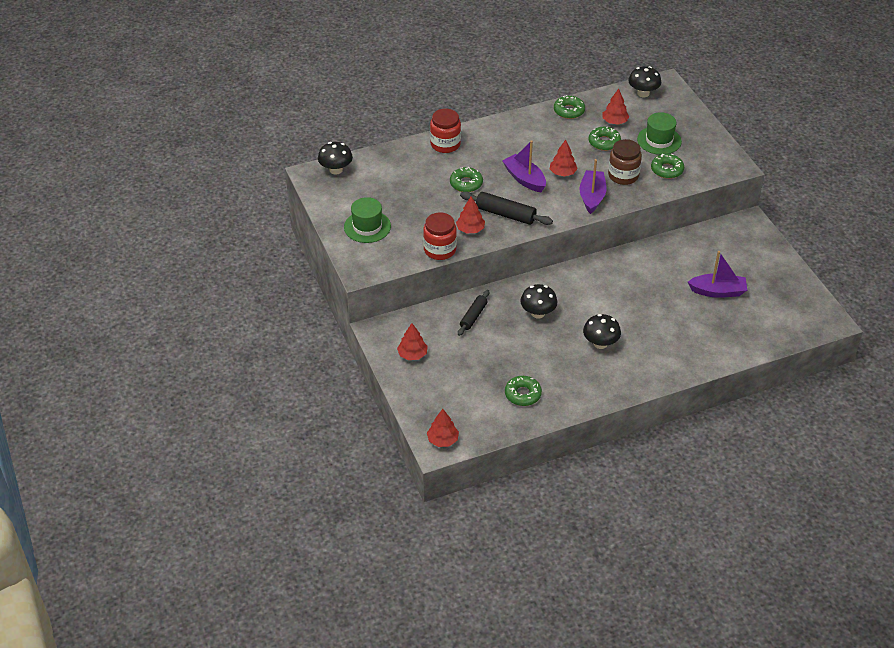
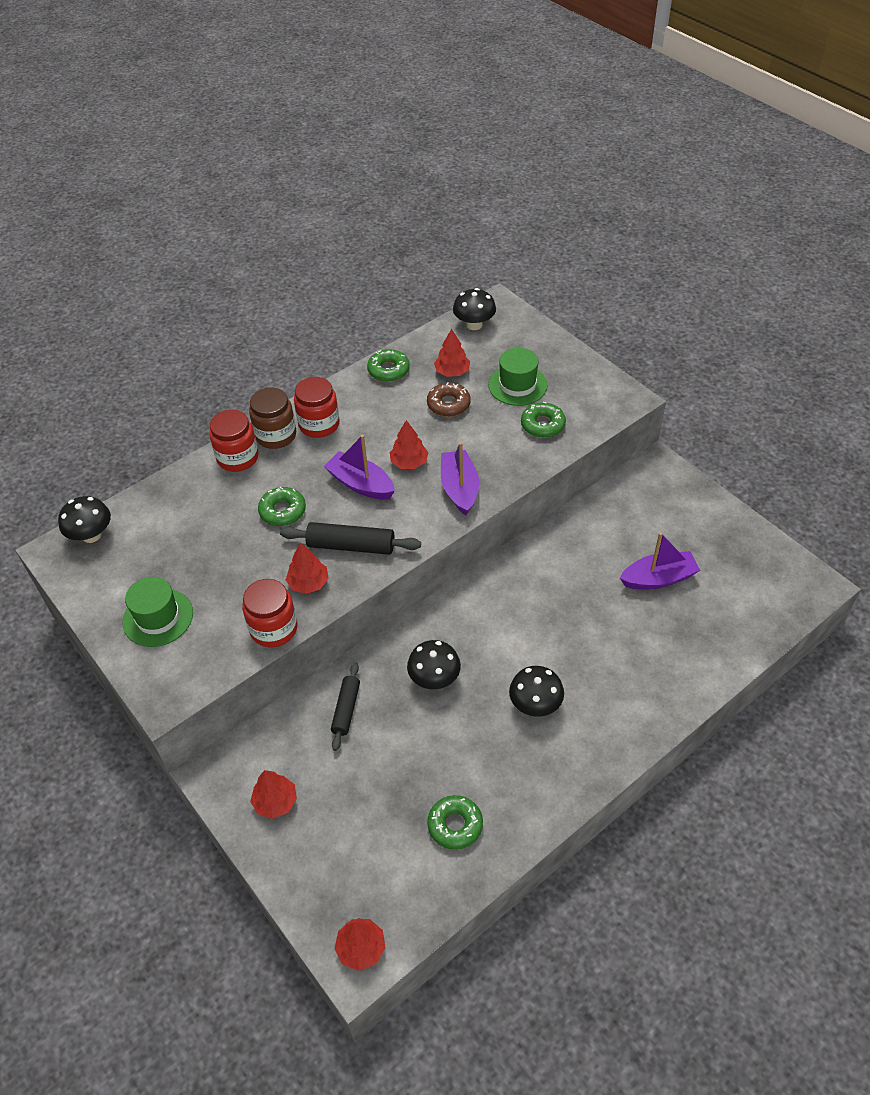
camera: 15 degrees left, 5 degrees up
(508, 135) = (319, 424): none -> red jar
(604, 142) = (448, 404): green donut -> brown donut
(623, 175) = (490, 447): brown jar -> brown jar (276, 435)

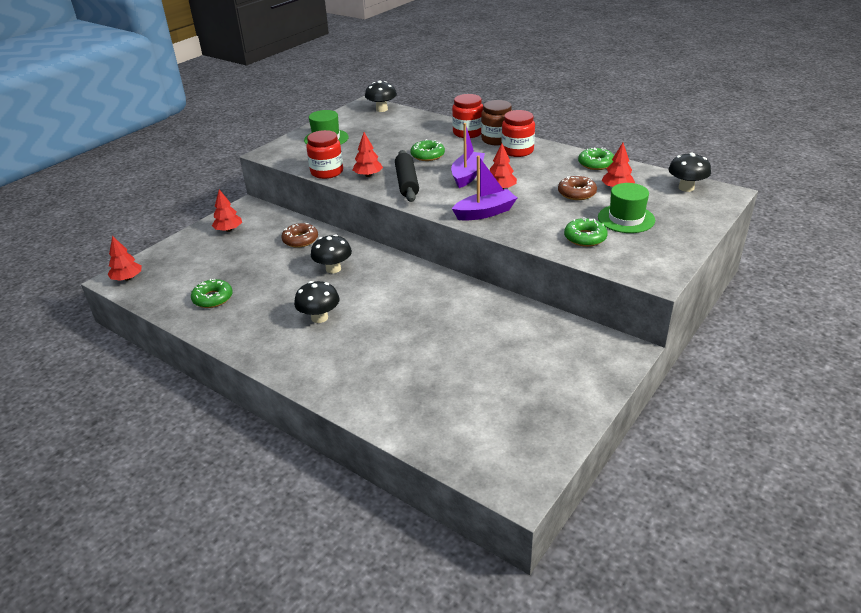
camera: 75 degrees right, 15 degrees down
(346, 709) = (300, 240): black rolling pin -> brown donut
(658, 578) = (477, 368): purple boat -> none

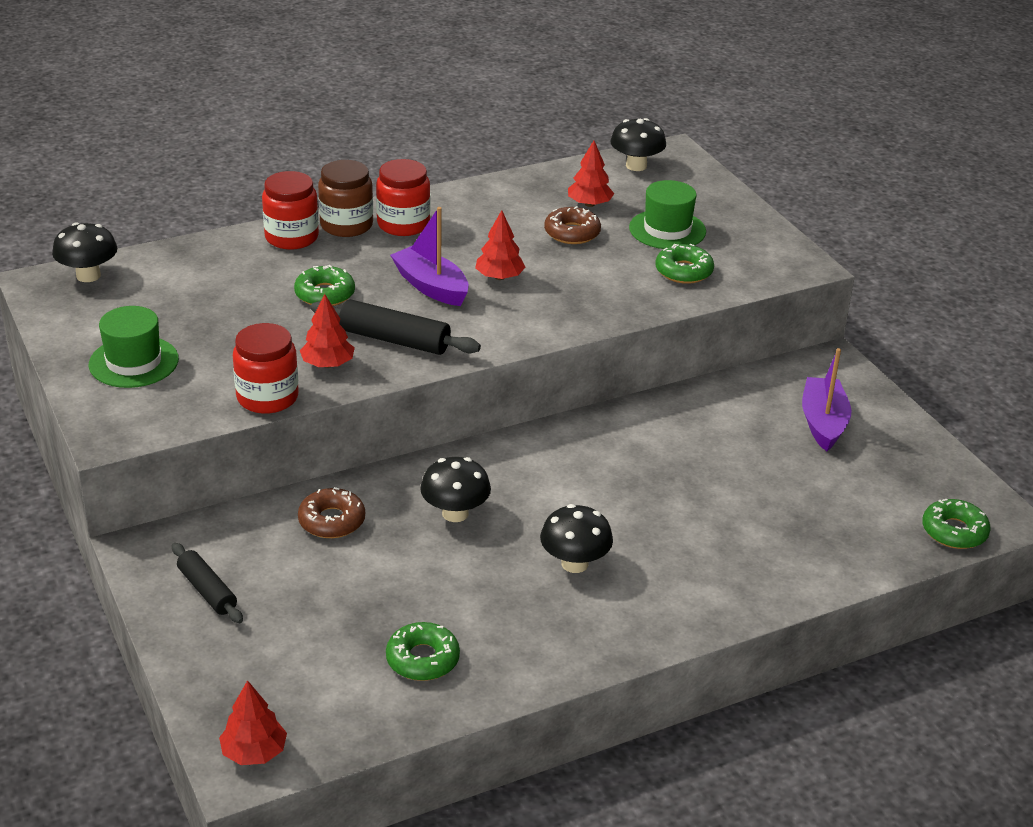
camera: 65 degrees left, 0 degrees up
(228, 230) = (207, 590): red tree -> black rolling pin
(485, 213) = (552, 312): purple boat -> purple boat (823, 423)
(596, 164) = (510, 190): green donut -> green donut (954, 531)

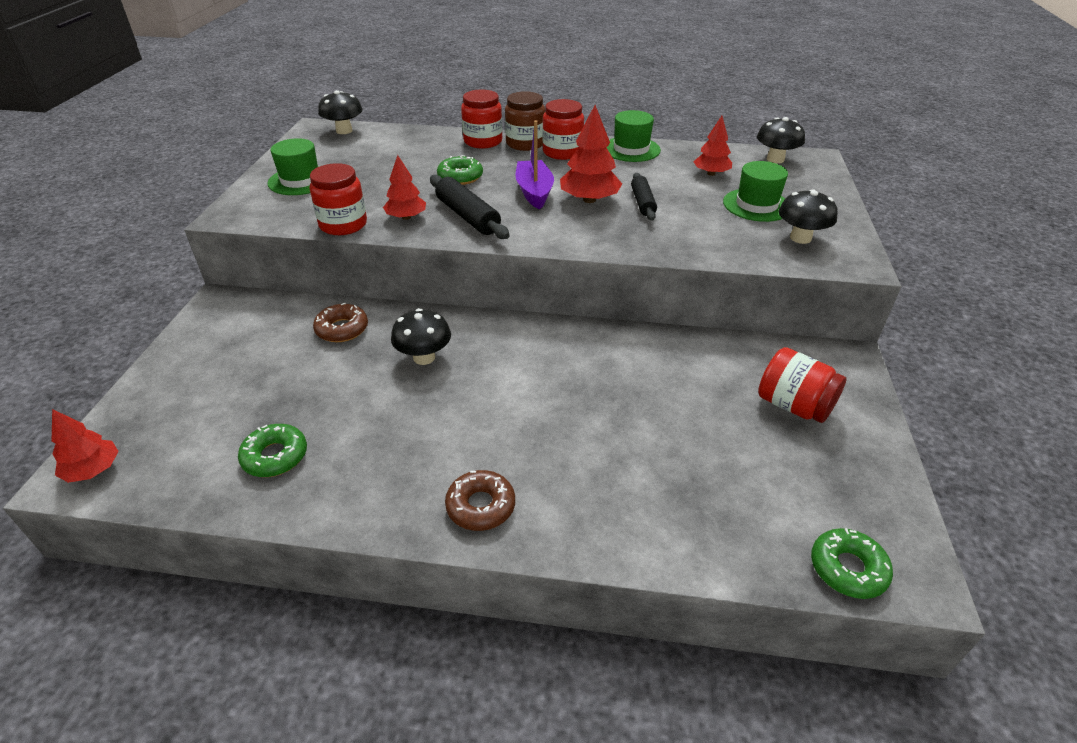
camera: 35 degrees right, 5 degrees up
(207, 590) = (217, 342): black rolling pin -> black rolling pin (642, 203)
(475, 197) = (631, 149): none -> green hat
(499, 277) = (589, 200): red tree -> red tree, size x1.51
(572, 233) = (676, 187): brown donut -> brown donut (480, 506)
(574, 563) = (464, 433): black mushroom -> black mushroom (800, 238)
(684, 271) = (740, 236): green donut -> none
(823, 423) = (793, 405): purple boat -> red jar

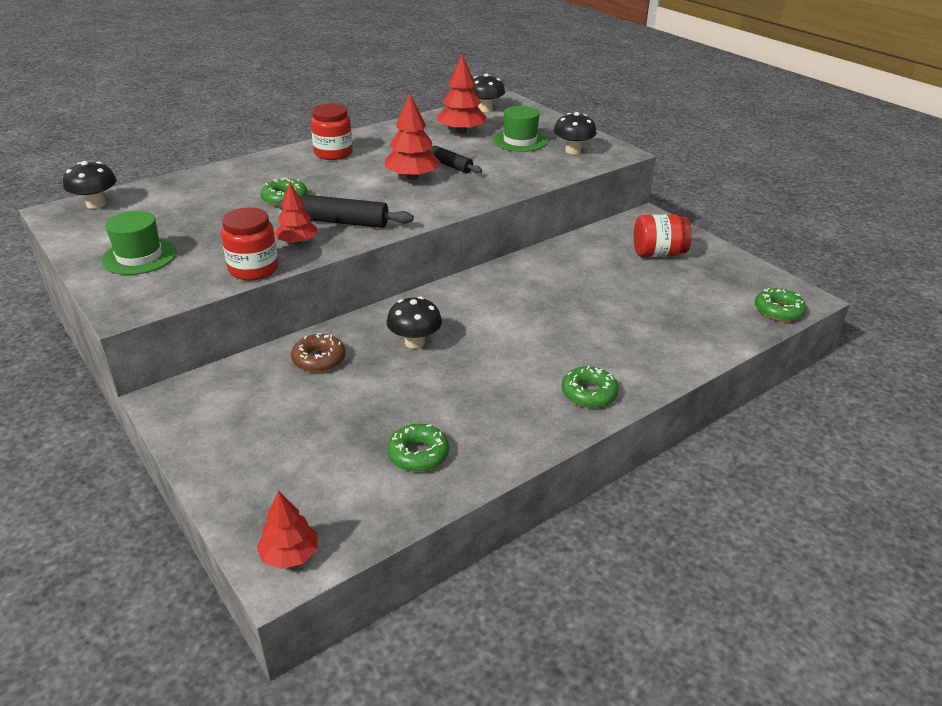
camera: 45 degrees left, 5 degrees down
(480, 506) = (589, 393): brown donut -> green donut
(483, 141) = (252, 167): red jar -> none
(525, 143) = (291, 157): brown jar -> none
(534, 192) = (364, 187): purple boat -> none
(631, 149) = (381, 134): green hat -> none
(711, 173) = (461, 131): red tree -> red tree, size x1.51

